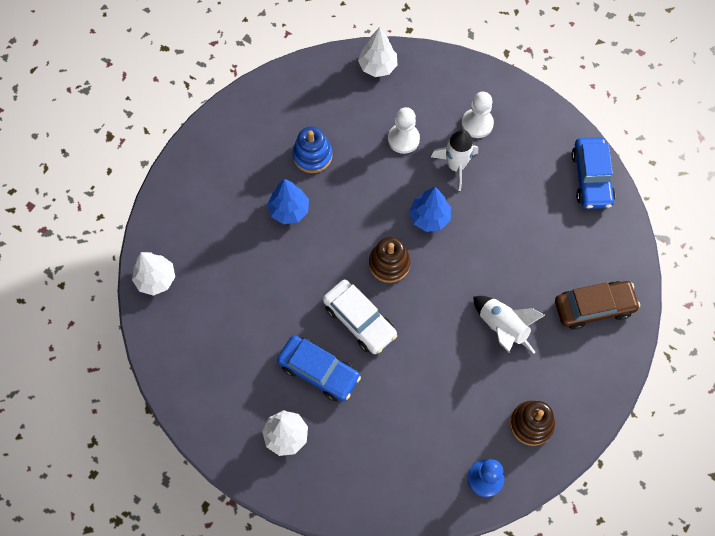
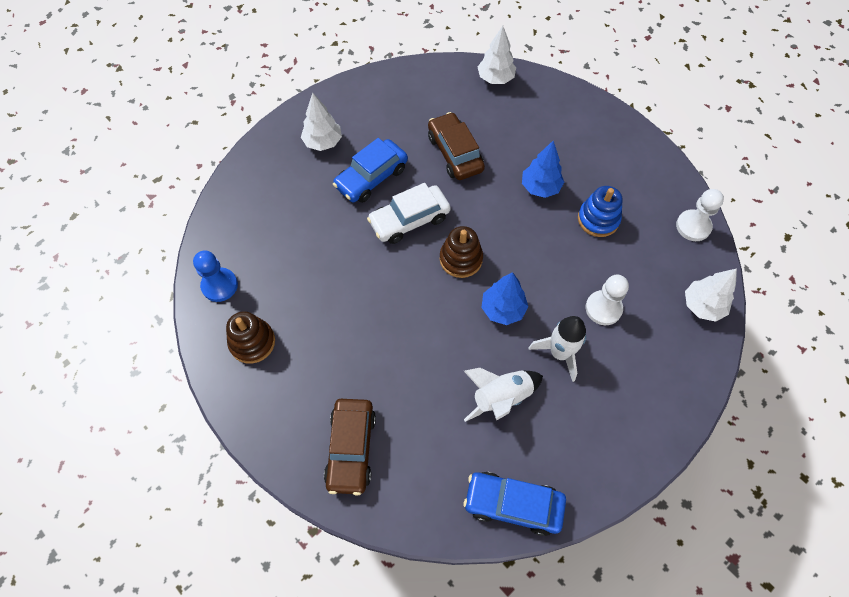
camera: 105 degrees right, 5 degrees down
(267, 297) = (455, 153): none -> brown car
(477, 124) = (611, 392): white pawn -> white pawn (693, 226)
(502, 327) = (360, 345): white rocket -> white rocket (501, 397)

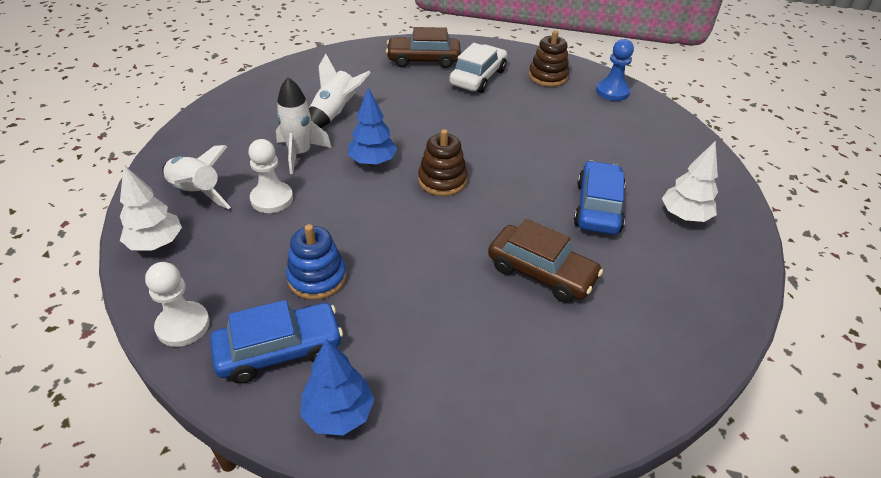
camera: 145 degrees right, 20 degrees down
(351, 448) = (423, 60): brown car -> brown car turned 60 degrees counterclockwise
(409, 220) = (521, 189): white car -> white car (478, 77)
(495, 78) = (591, 410): white tree -> none
(513, 504) = (291, 73): blue car -> blue car (279, 350)
(540, 187) = (410, 281): blue tree -> blue tree (339, 414)
(662, 348) = (196, 193): none -> white rocket

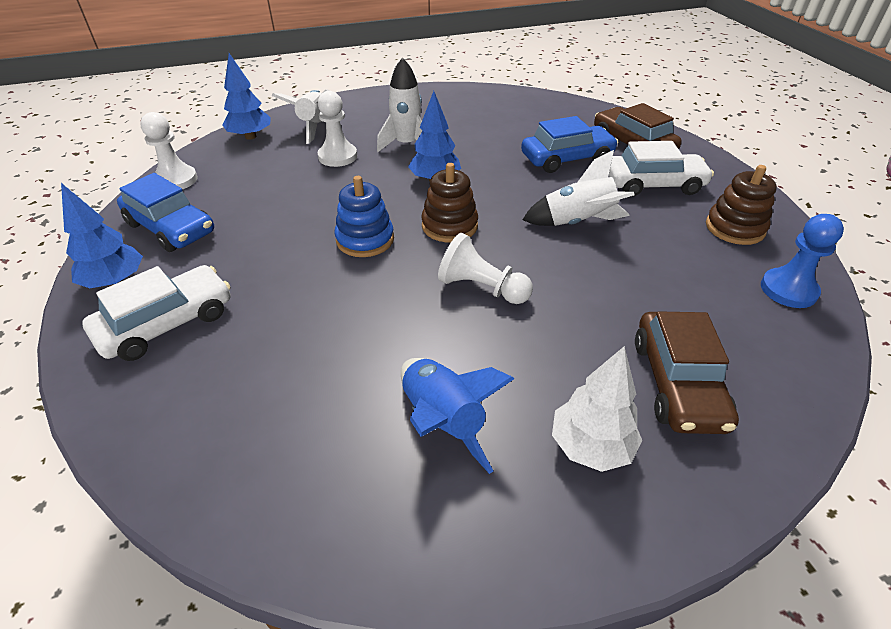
camera: 60 degrees right, 0 degrees up
(156, 243) = (250, 136): white tree -> blue tree
(317, 278) = (261, 212): blue stacking toy -> blue stacking toy (365, 239)
(335, 114) = (481, 137): white rocket -> white rocket (577, 222)
(436, 385) = (167, 323): none -> white car
(526, 196) = (481, 288): none -> white pawn
(541, 272) = (365, 341): brown car -> brown car (677, 383)
(597, 207) = (521, 351): blue car -> blue car (566, 158)
(636, 264) = (442, 421): none -> blue rocket

